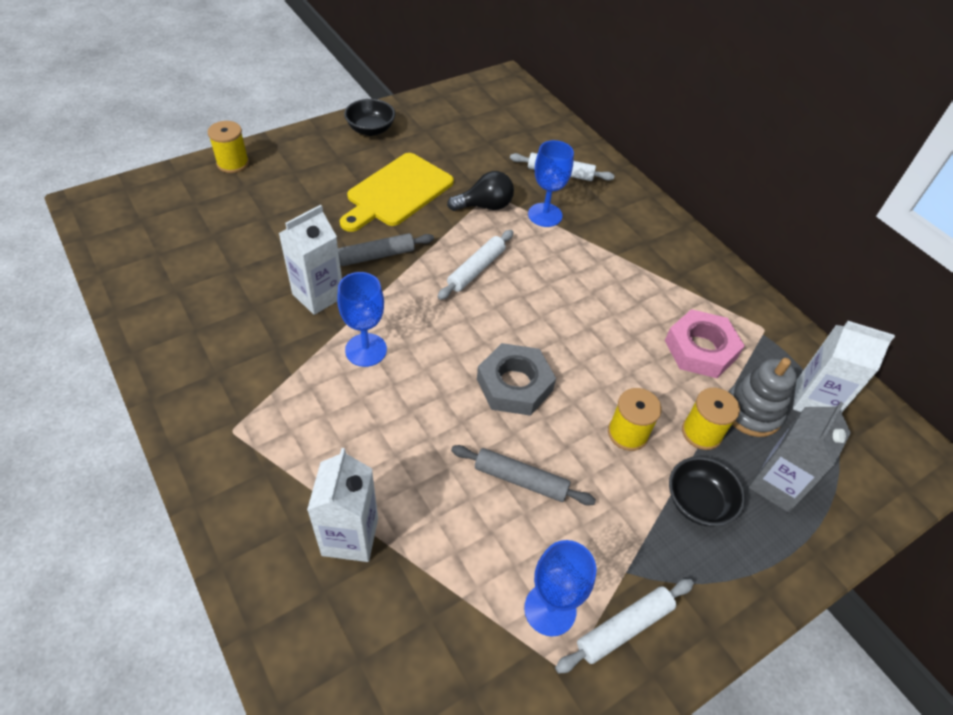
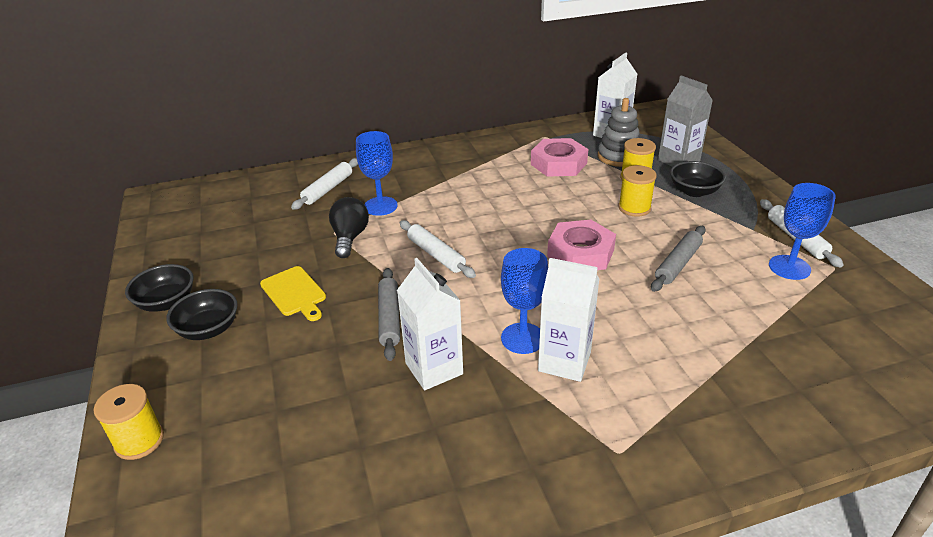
camera: 70 degrees left, 15 degrees down
(344, 159) = (208, 329): none -> black bowl
(350, 536) = (741, 368): white carton -> white carton (564, 362)
(397, 192) = (294, 293): yellow cutting board -> yellow cutting board, size x0.59
(514, 385) = (580, 253): grey nut -> pink nut

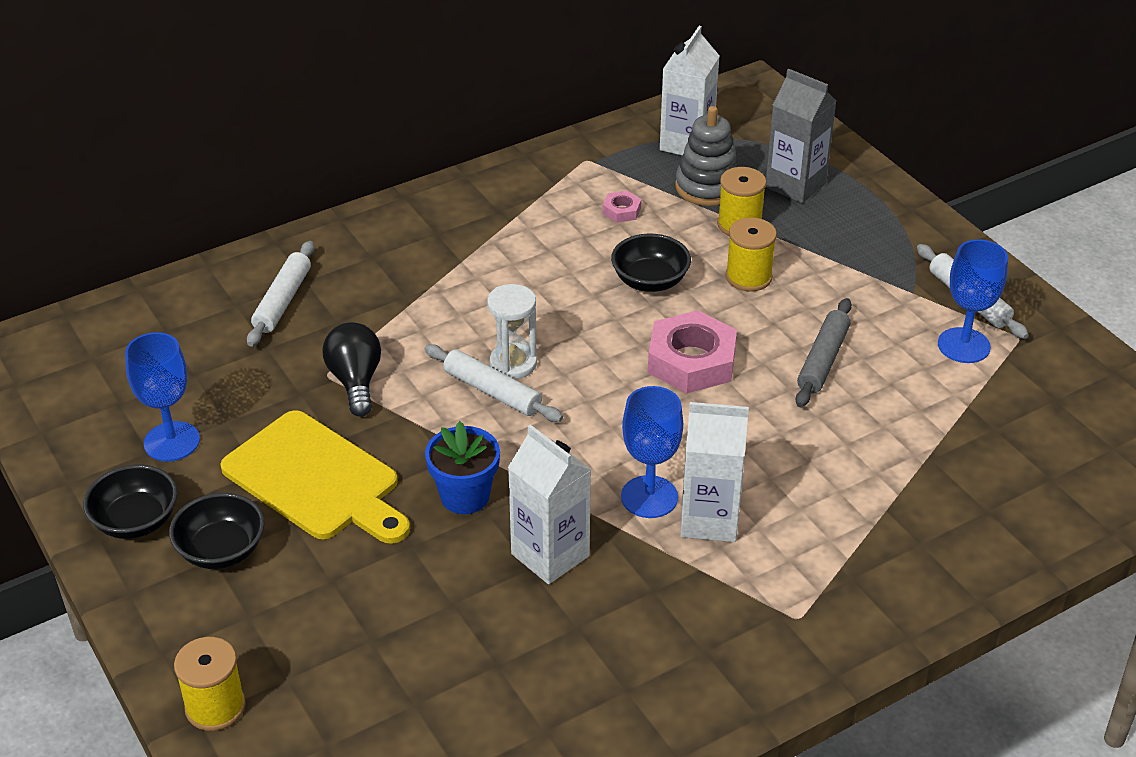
camera: 15 degrees left, 5 degrees up
(294, 293) = (316, 479): yellow cutting board -> yellow cutting board, size x1.70
(380, 206) = (378, 321): blue goblet -> blue goblet (172, 441)
(389, 318) = (465, 496): grey rolling pin -> blue flower pot
(456, 240) = (513, 363): none -> white hourglass
(558, 164) = (621, 211): pink nut -> pink nut, size x0.46
(694, 191) = (825, 238): black bowl -> black bowl (650, 281)

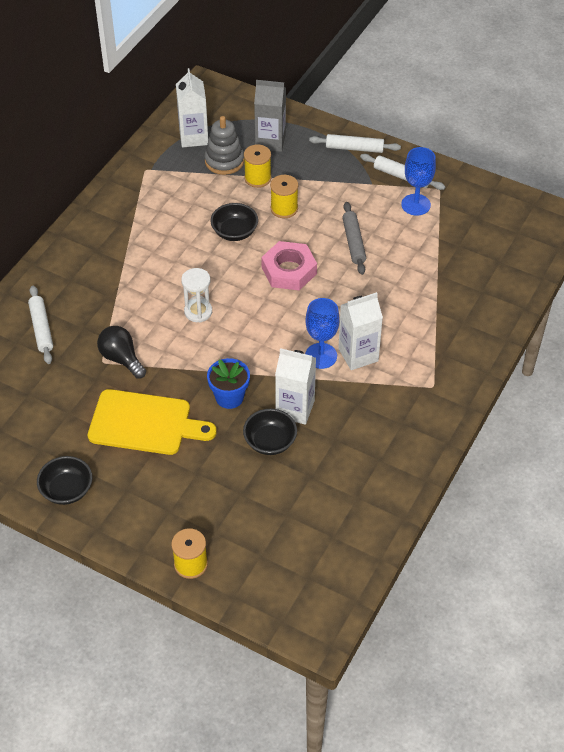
camera: 30 degrees left, 10 degrees up
(172, 441) = (48, 438): blue goblet -> none
(221, 550) = (126, 484): black bowl -> black bowl (270, 442)
(492, 392) = (199, 333): white rolling pin -> white rolling pin (354, 148)
(621, 211) = (188, 194): pink nut -> none

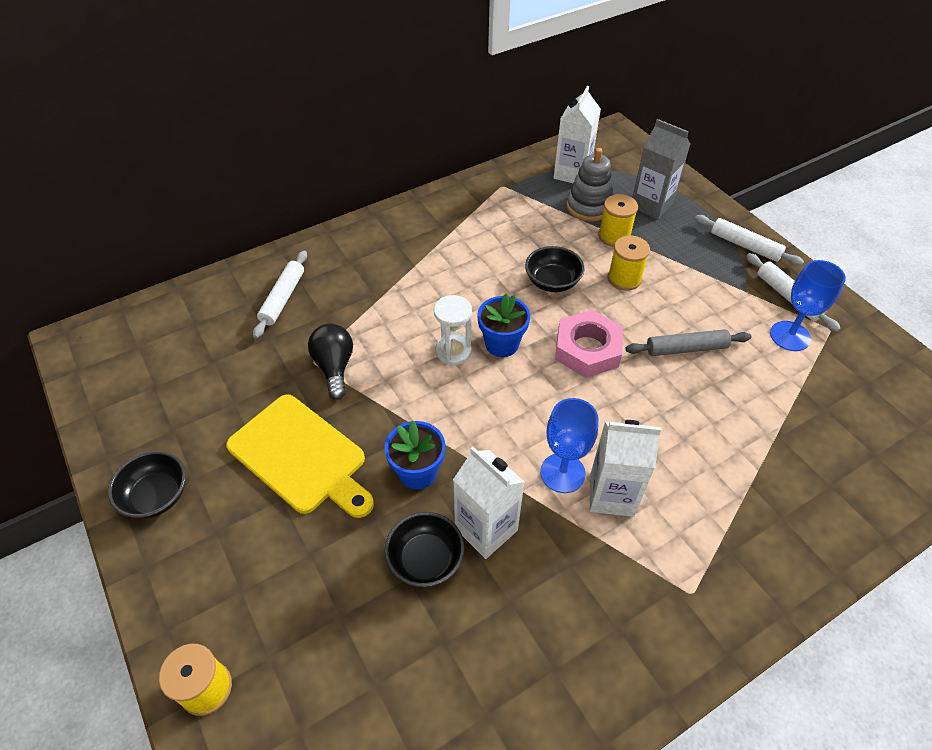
camera: 30 degrees right, 0 degrees up
(228, 292) = (502, 344): none -> blue flower pot
(354, 242) = (686, 349): grey rolling pin -> grey rolling pin turned 60 degrees clockwise

